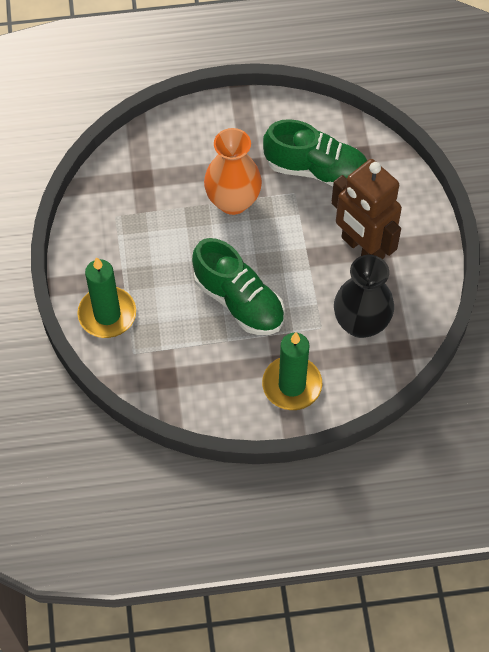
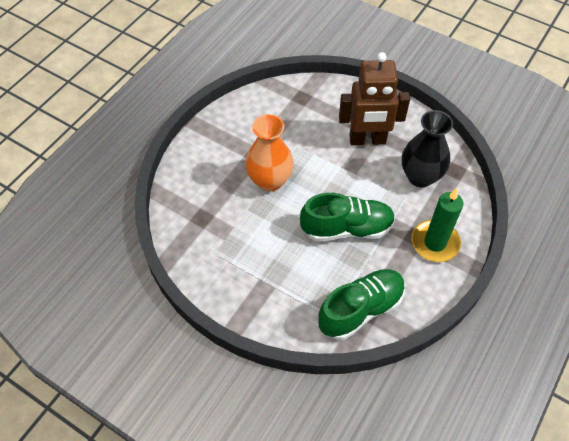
camera: 50 degrees left, 5 degrees down
(107, 314) = (287, 313): green candle -> none
(316, 170) = (290, 124): green shoe -> green shoe (361, 309)

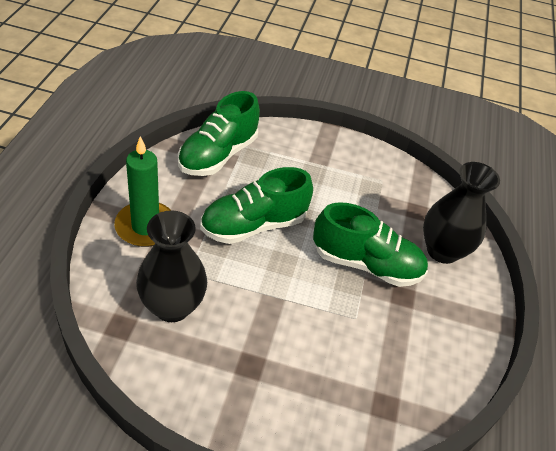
camera: 155 degrees right, 10 degrees down
(203, 180) = (442, 250): none -> black vase
(270, 181) = (366, 264): orange vase -> green shoe
(367, 140) = (259, 349): brown robot -> none

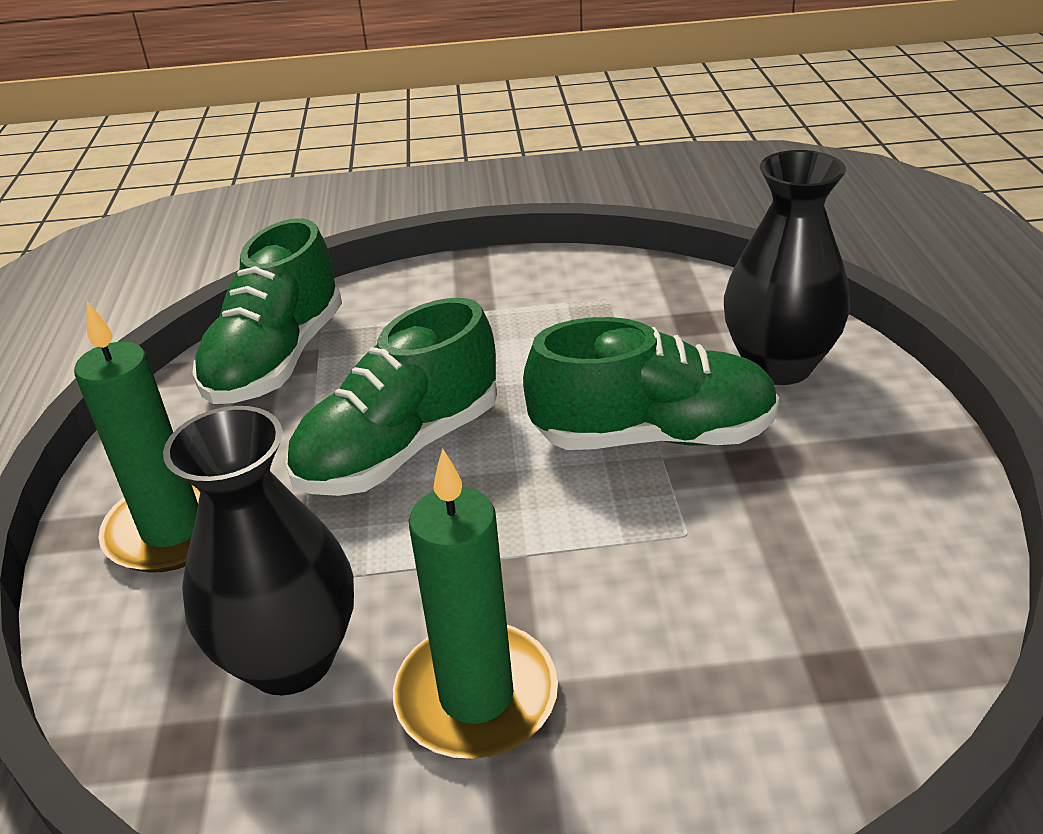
camera: 10 degrees left, 10 degrees down
(237, 353) = (476, 696): none -> green candle

